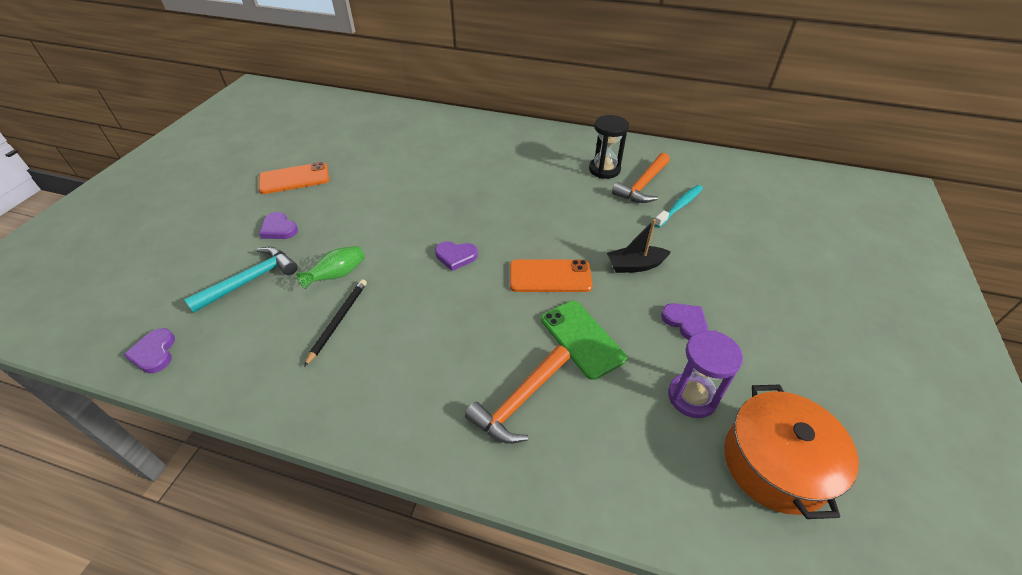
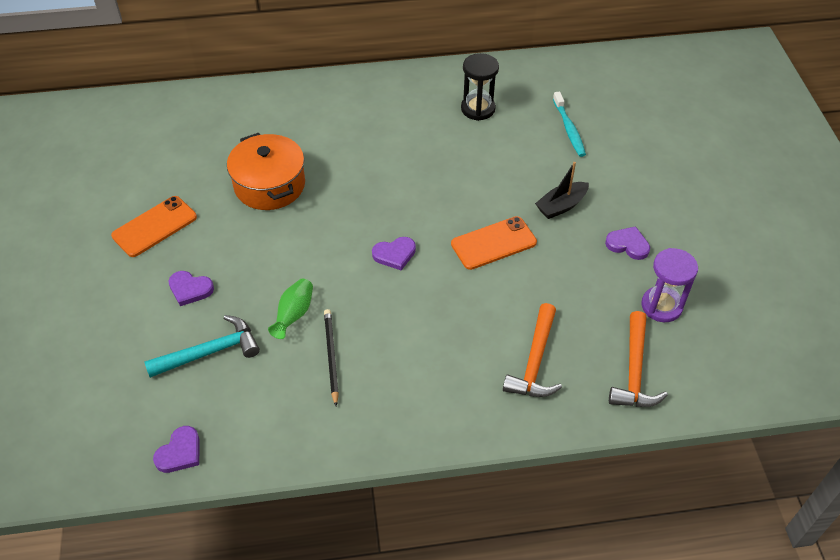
camera: 25 degrees left, 5 degrees up
(154, 353) = (180, 452): purple heart -> purple heart turned 105 degrees counterclockwise
(250, 280) = (210, 352): turquoise hammer -> turquoise hammer turned 45 degrees clockwise
(582, 339) = (553, 291): green phone -> none
(643, 185) = (524, 116): orange hammer -> orange hammer (634, 371)
(679, 206) = (569, 129): turquoise toothbrush -> turquoise toothbrush turned 150 degrees clockwise
(775, 464) = (739, 332): orange pot -> orange pot (270, 185)

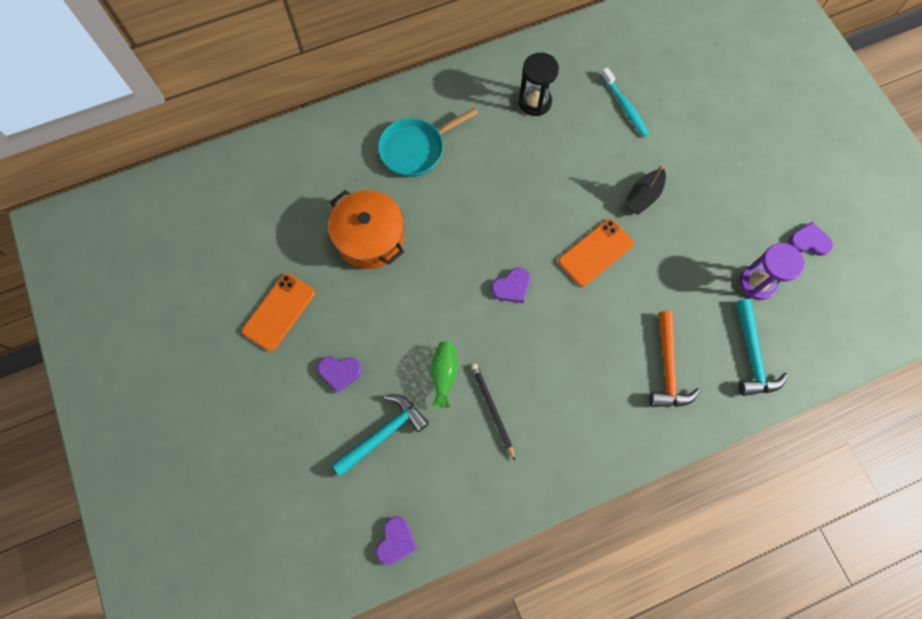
camera: 15 degrees left, 20 degrees up
(345, 124) = (416, 149): none -> turquoise pan
(628, 245) = (712, 225): purple heart -> purple heart (809, 241)
(634, 371) = (752, 355): orange hammer -> turquoise hammer

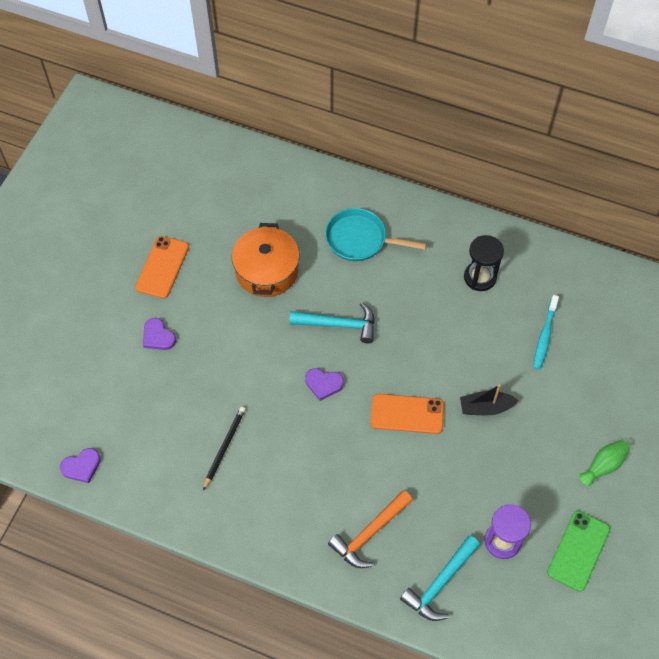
camera: 45 degrees right, 10 degrees down
(279, 312) = (162, 267): orange phone -> orange phone turned 60 degrees counterclockwise
(383, 433) = (143, 397): turquoise hammer -> turquoise hammer (338, 324)
(444, 375) = (218, 397): green vase -> green vase (603, 466)
(809, 241) = (578, 550): purple heart -> green phone

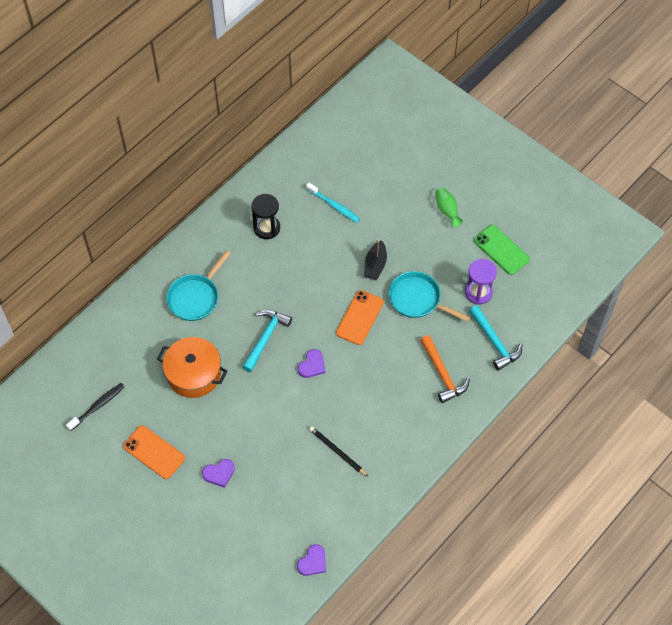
camera: 70 degrees left, 0 degrees up
(81, 466) = (313, 562): purple heart -> purple heart turned 45 degrees clockwise
(196, 198) = (97, 406): none -> black toothbrush
(460, 471) = (417, 299): none -> turquoise pan

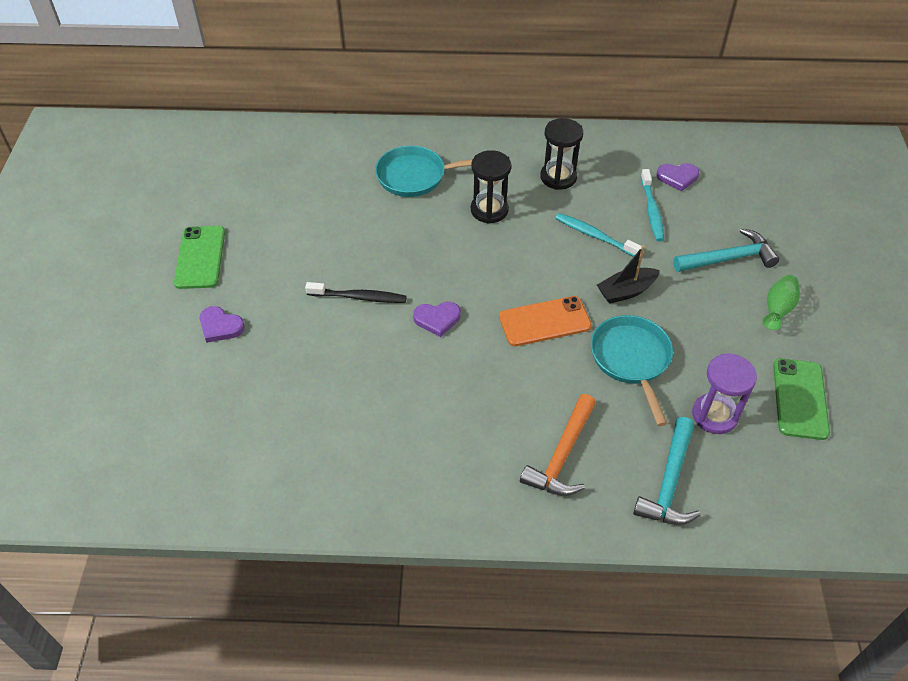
camera: 50 degrees right, 10 degrees down
(97, 406) = (217, 184): black toothbrush -> black toothbrush (359, 297)
(154, 452) = (200, 257): orange phone -> green phone
(194, 374) = (325, 230): orange pot -> none
(258, 281) = (489, 210): none -> black hourglass
(265, 338) = (428, 258): turquoise hammer -> turquoise hammer (728, 258)
(313, 562) = (171, 494): purple heart -> purple heart (677, 177)
(326, 247) = (595, 236): none -> turquoise toothbrush
(337, 451) = (347, 417): black pencil -> none

